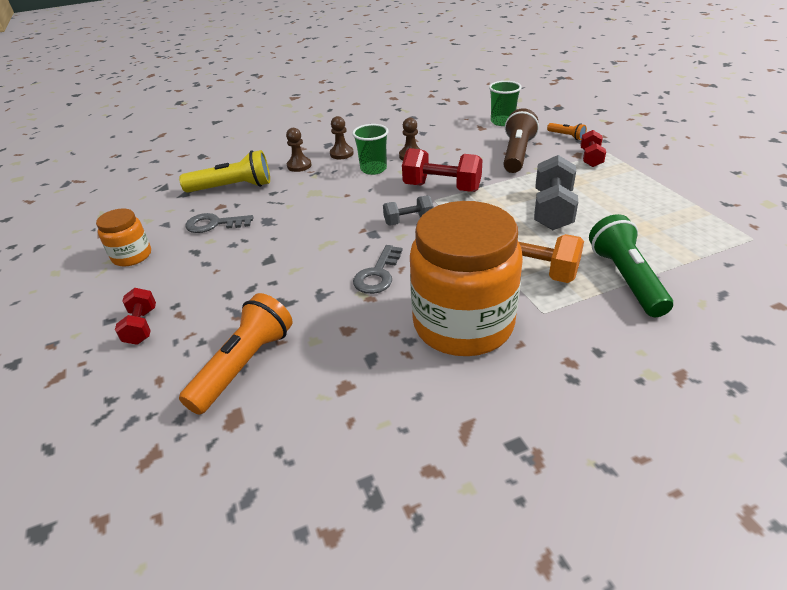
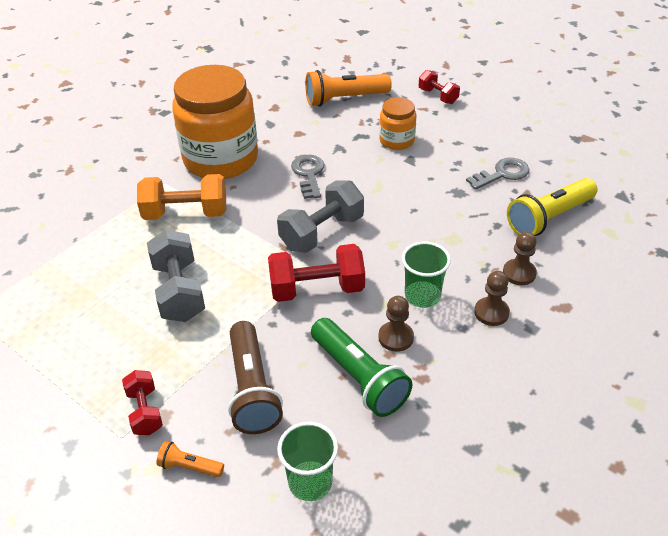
camera: 150 degrees right, 5 degrees up
(132, 256) = (525, 130): orange jar -> orange jar (397, 140)
(244, 365) = (344, 99): orange flashlight -> orange flashlight turned 75 degrees clockwise
(408, 221) = (322, 232): grey dumbbell -> grey dumbbell, size x1.70
(626, 278) = (101, 230): green flashlight -> green flashlight (358, 377)

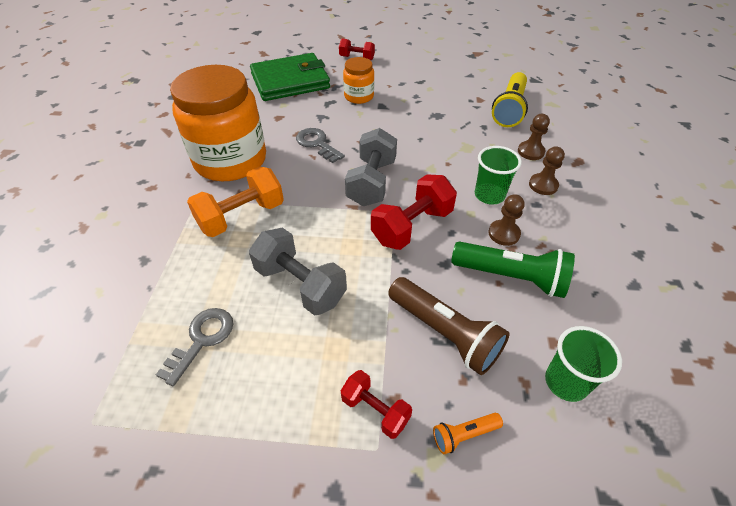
camera: 35 degrees left, 5 degrees up
(344, 99) = (290, 81): orange flashlight -> green wallet
(502, 174) = (452, 93): grey key -> grey key (202, 340)

